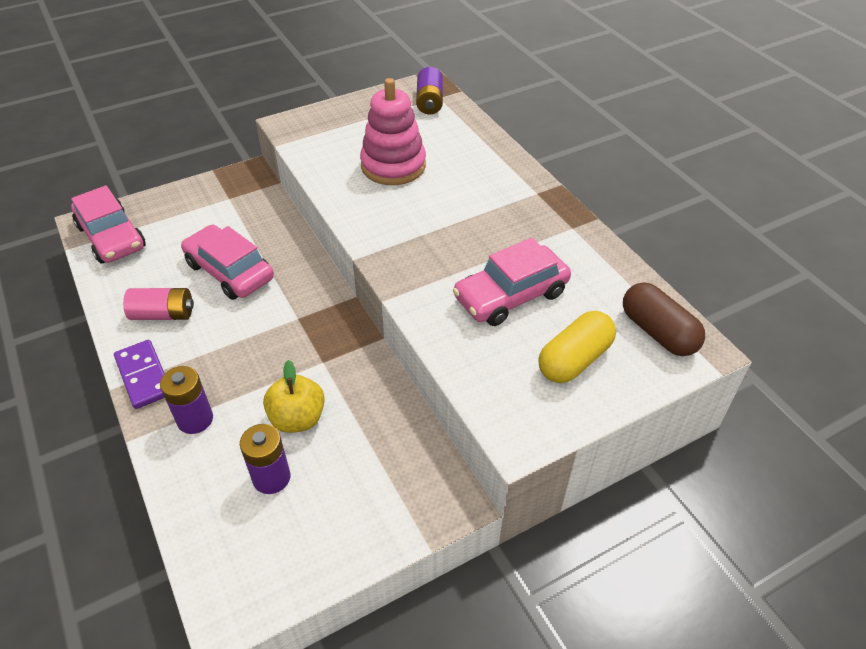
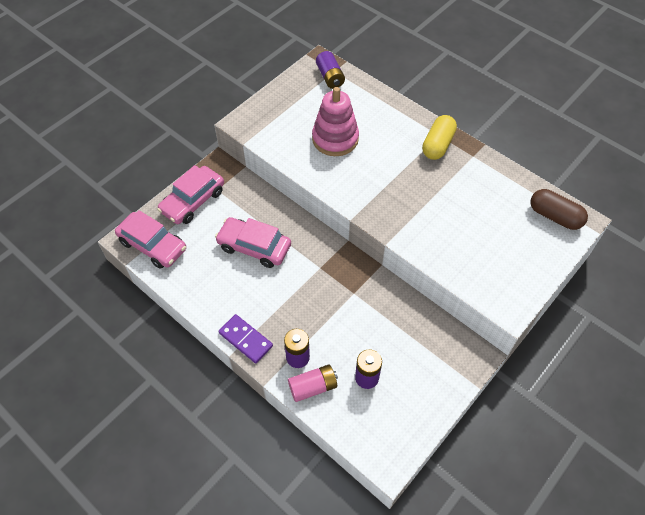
camera: 20 degrees left, 10 degrees up
(163, 314) = (229, 292): pink battery -> pink battery (313, 387)
(297, 418) = (360, 335): yellow apple -> none
(511, 295) = (460, 217): pink car -> pink car (193, 201)
(574, 360) = (517, 249): yellow capsule -> yellow capsule (437, 145)

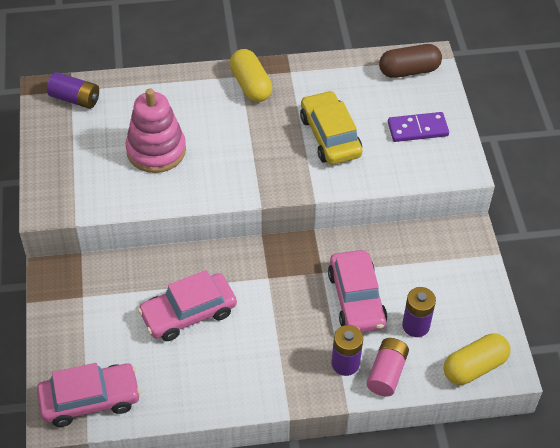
camera: 50 degrees left, 5 degrees down
(193, 201) = (73, 327): pink car -> pink car (356, 299)
(246, 339) = (286, 392): purple domino -> purple domino (417, 129)
(369, 439) = (474, 367): none -> yellow capsule
(446, 214) = (330, 136): none -> yellow car

